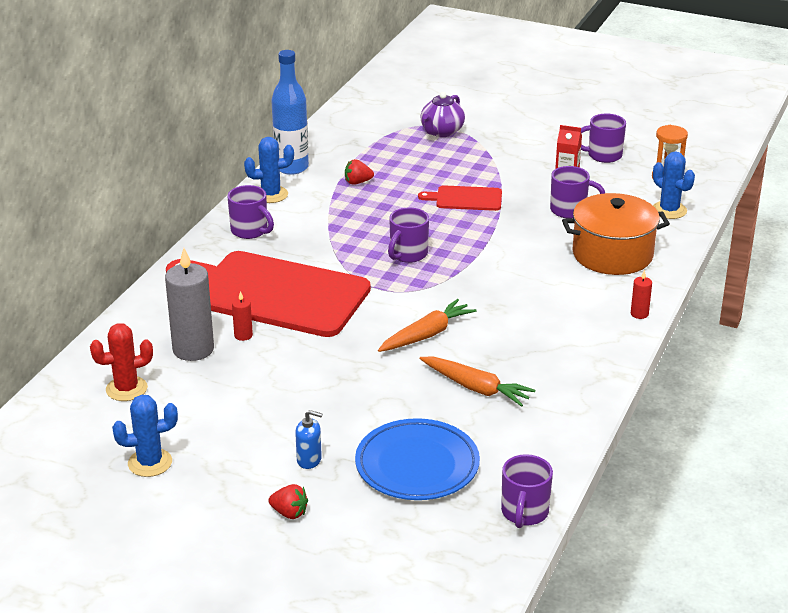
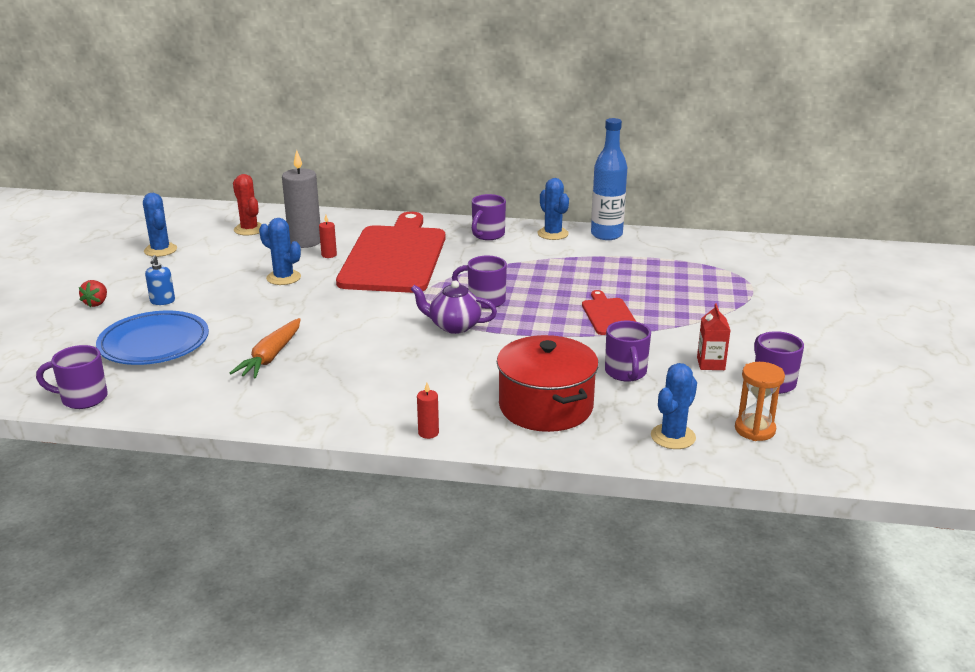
camera: 75 degrees right, 5 degrees down
(289, 370) = (283, 278): none -> blue cactus
(357, 182) = (602, 264): red strawberry -> none
(427, 335) = (352, 325): orange carrot -> none
(441, 132) = (738, 288): purple teapot -> purple teapot (454, 326)
(612, 254) = (546, 406): orange pot -> red pot

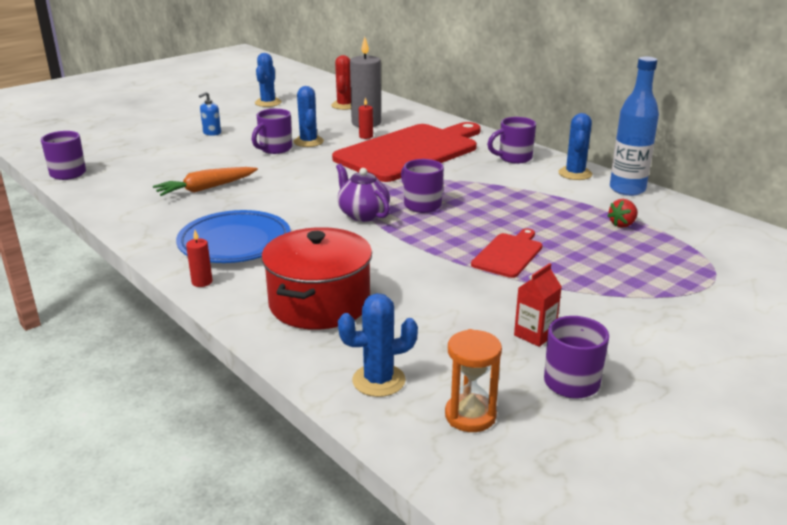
camera: 40 degrees right, 0 degrees up
(96, 303) = (176, 122): red strawberry -> red strawberry (622, 224)
(154, 344) = (160, 156): blue plate -> blue plate (234, 242)
(626, 373) = (436, 307): purple mug -> purple mug (275, 149)

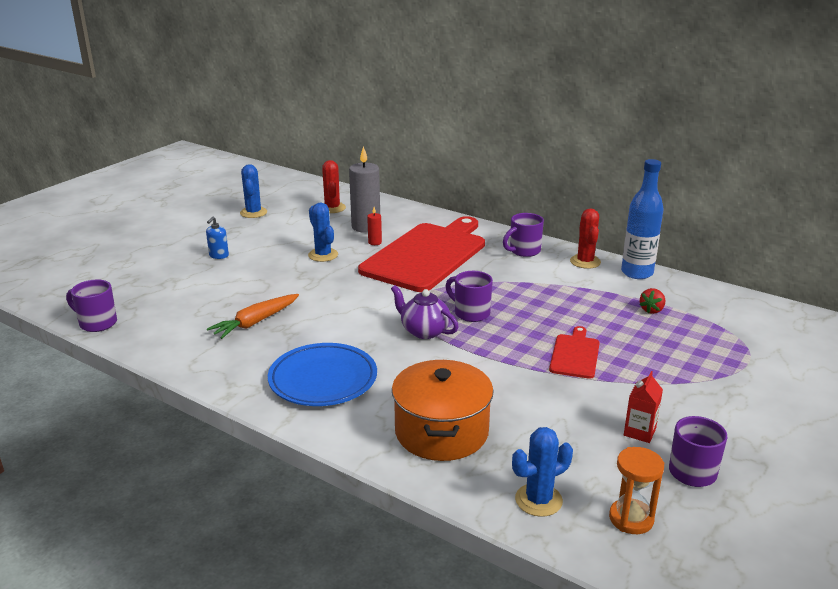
camera: 15 degrees left, 0 degrees up
(202, 282) = (319, 427): red candle -> none
(275, 149) = (295, 267): purple mug -> none
(319, 303) = (441, 432): red pot -> orange pot
(575, 174) = (585, 262): blue cactus -> red cactus

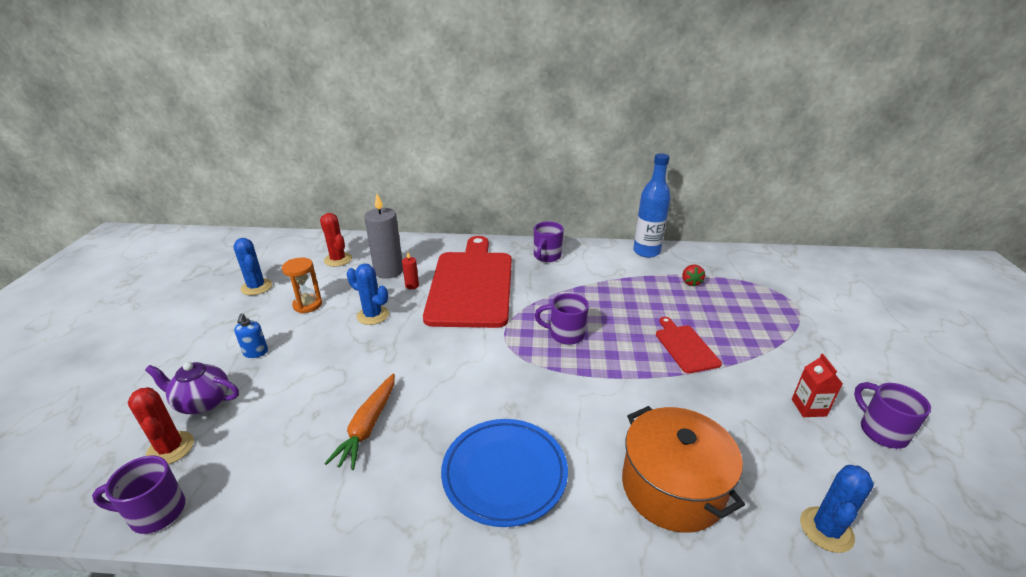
camera: 30 degrees left, 5 degrees up
(424, 331) = (545, 370): purple teapot -> purple teapot (202, 402)
(585, 262) = (601, 253): red cactus -> red cactus (170, 448)
(631, 519) = (904, 510): orange hourglass -> orange hourglass (307, 305)

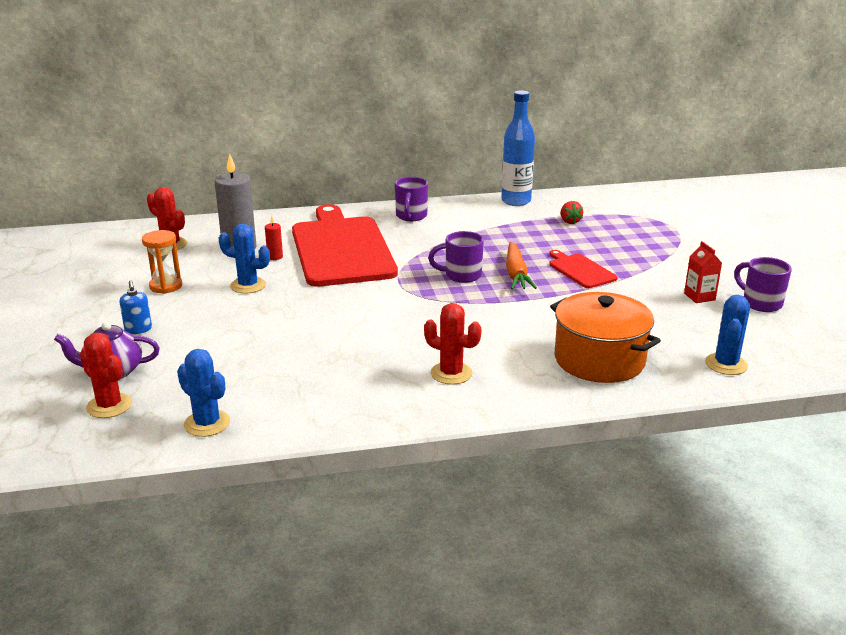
camera: 15 degrees left, 5 degrees down
(155, 512) = (135, 444): purple mug -> none
(256, 287) = (91, 279): blue cactus -> blue cactus (207, 423)
(368, 426) = (302, 363): orange carrot -> orange carrot (516, 274)
(504, 474) = (451, 373): blue plate -> red cactus

